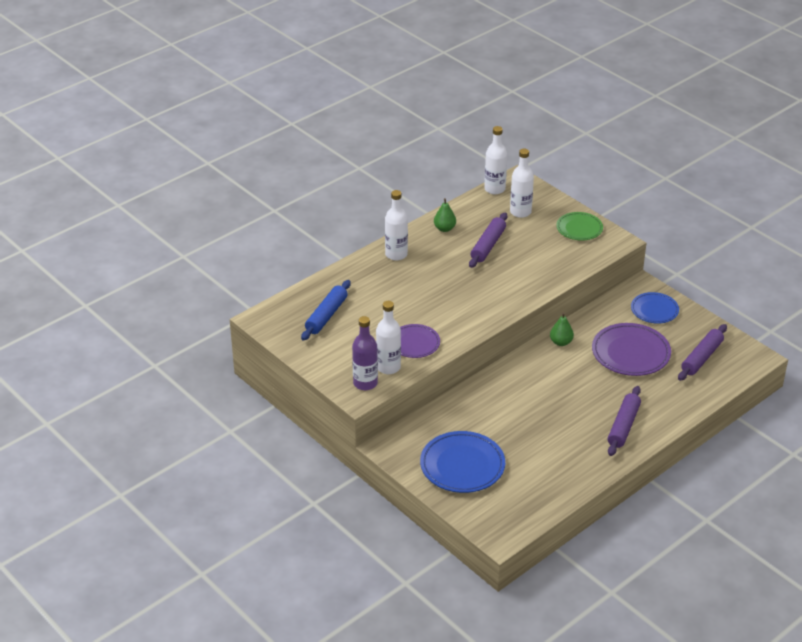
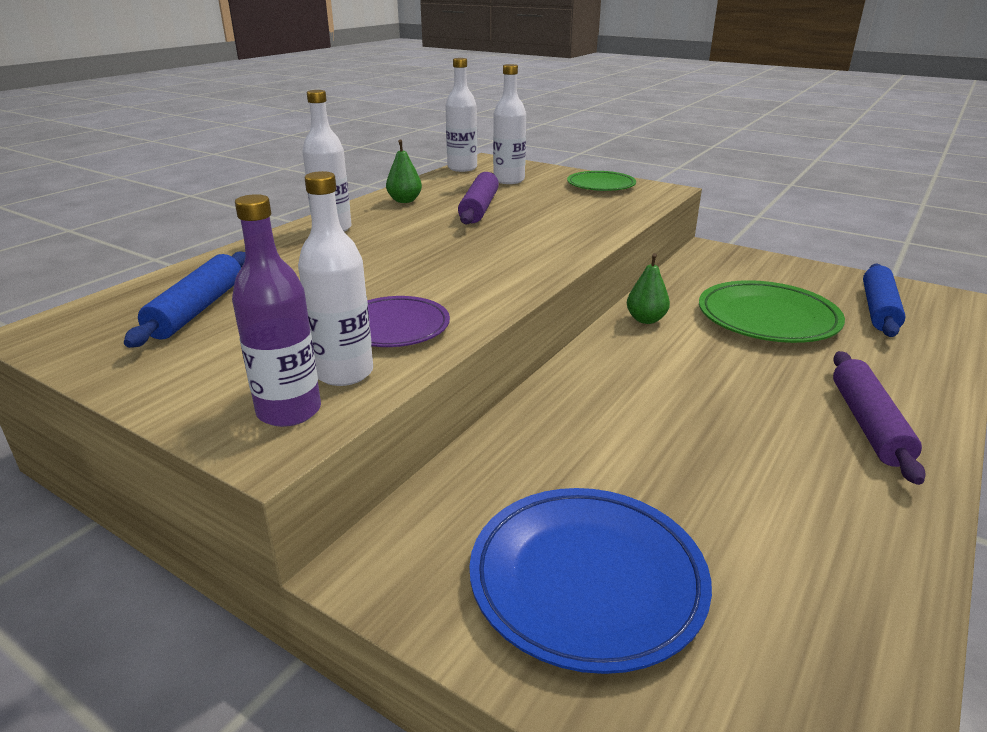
camera: 15 degrees left, 10 degrees down
(630, 353) = (767, 318): purple plate -> green plate
(654, 310) = (751, 269): blue plate -> none
(701, 358) = (878, 309): purple rolling pin -> blue rolling pin

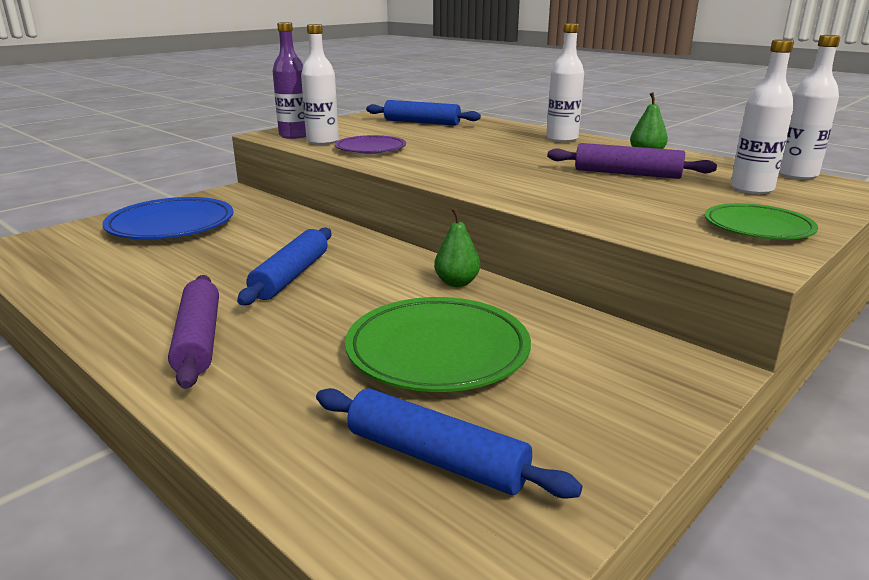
camera: 100 degrees right, 5 degrees down
(696, 405) = (291, 276): none -> blue rolling pin
(868, 424) = (198, 340): purple rolling pin -> purple rolling pin turned 60 degrees clockwise

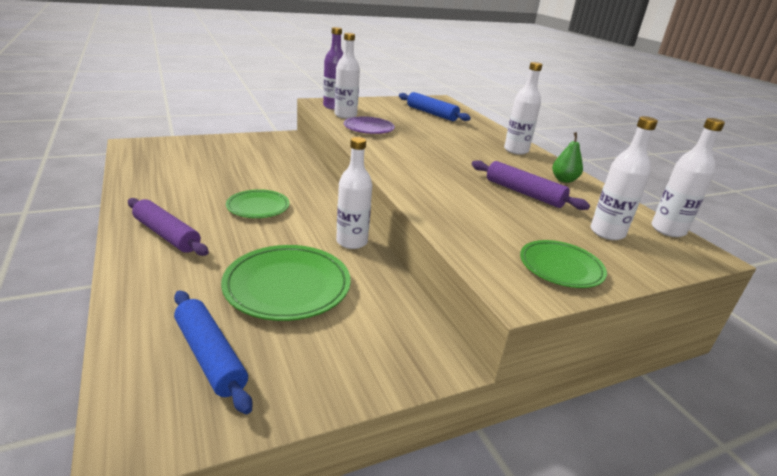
camera: 20 degrees right, 5 degrees up
(171, 225) = (228, 152): blue plate -> none
(198, 340) = (167, 235): purple rolling pin -> purple rolling pin turned 60 degrees counterclockwise
(291, 276) = (258, 207): blue rolling pin -> green plate
(457, 282) = (352, 242): green pear -> white bottle

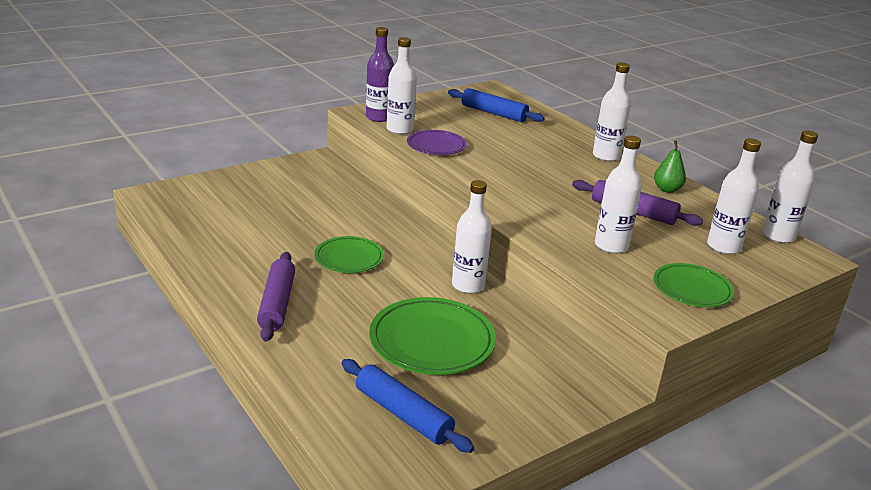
camera: 10 degrees left, 0 degrees up
(167, 235) = (277, 303): purple rolling pin -> purple rolling pin turned 60 degrees clockwise
(489, 218) = (611, 246): none -> white bottle

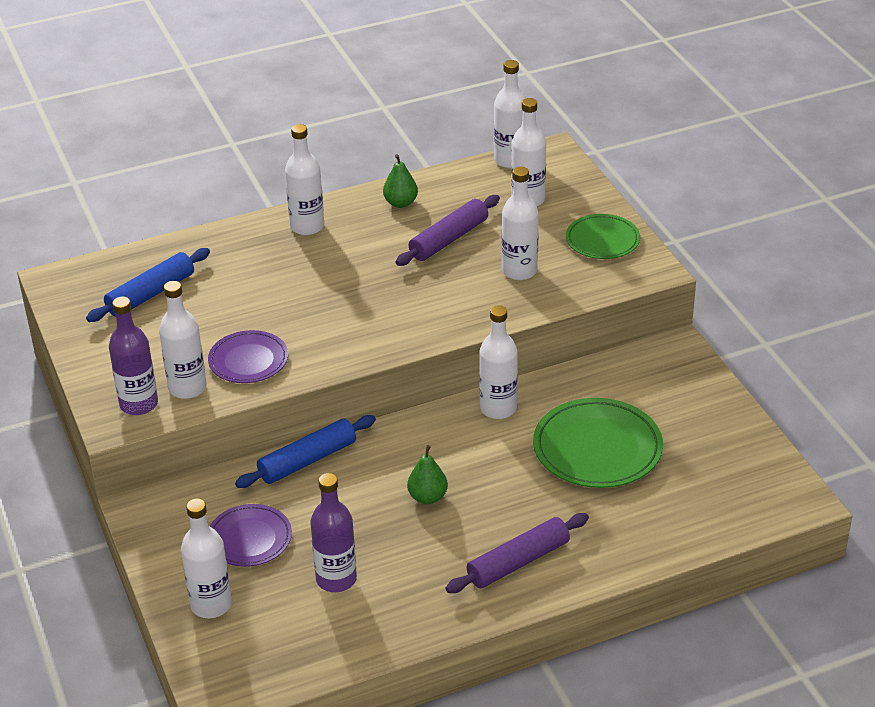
camera: 75 degrees left, 10 degrees up
(231, 186) = (211, 604): none -> white bottle
(255, 227) = (336, 579): none -> purple bottle
(277, 303) = (518, 562): purple rolling pin -> purple rolling pin turned 45 degrees counterclockwise
(294, 194) = (249, 539): none -> purple plate
(349, 258) = (427, 497): green plate -> green pear
(403, 414) = (708, 481): blue rolling pin -> blue rolling pin (307, 460)

